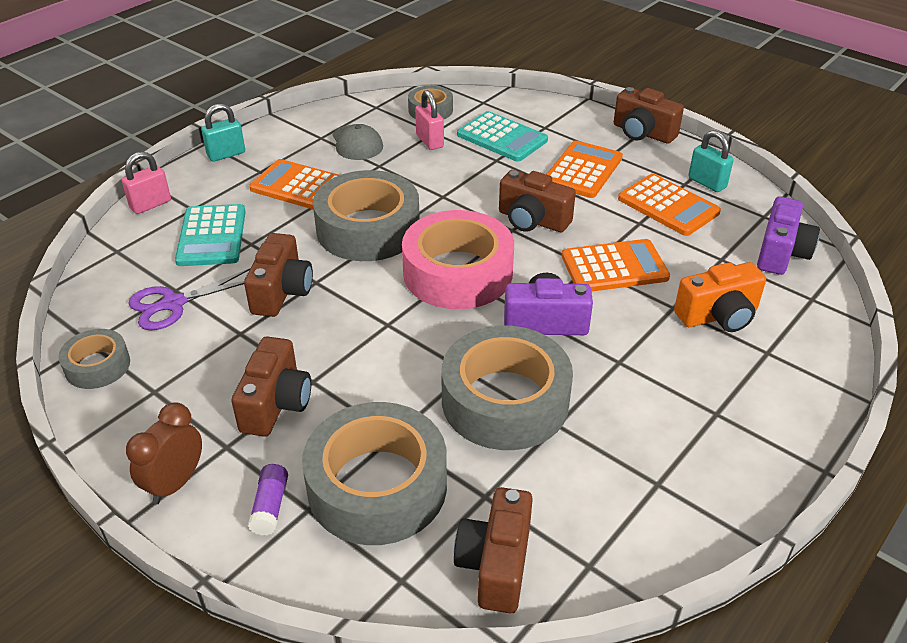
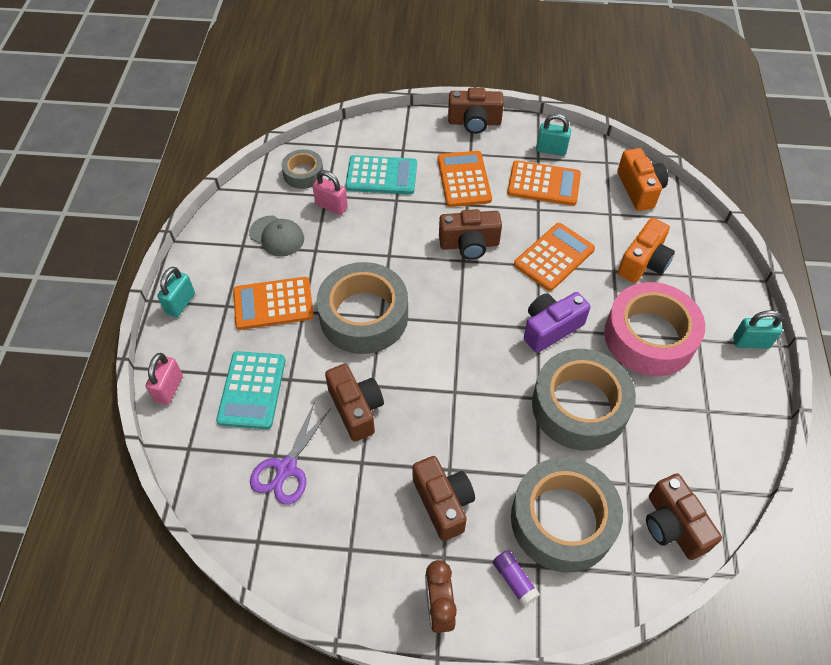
camera: 35 degrees left, 15 degrees up
(97, 366) = (286, 557): grey tape -> none
(211, 236) = (252, 390): turquoise calculator -> turquoise calculator turned 45 degrees clockwise
(458, 273) = (461, 320): pink tape -> pink tape (649, 337)
(781, 253) = (639, 189): purple camera -> orange camera
(786, 449) = (751, 342): none -> turquoise padlock

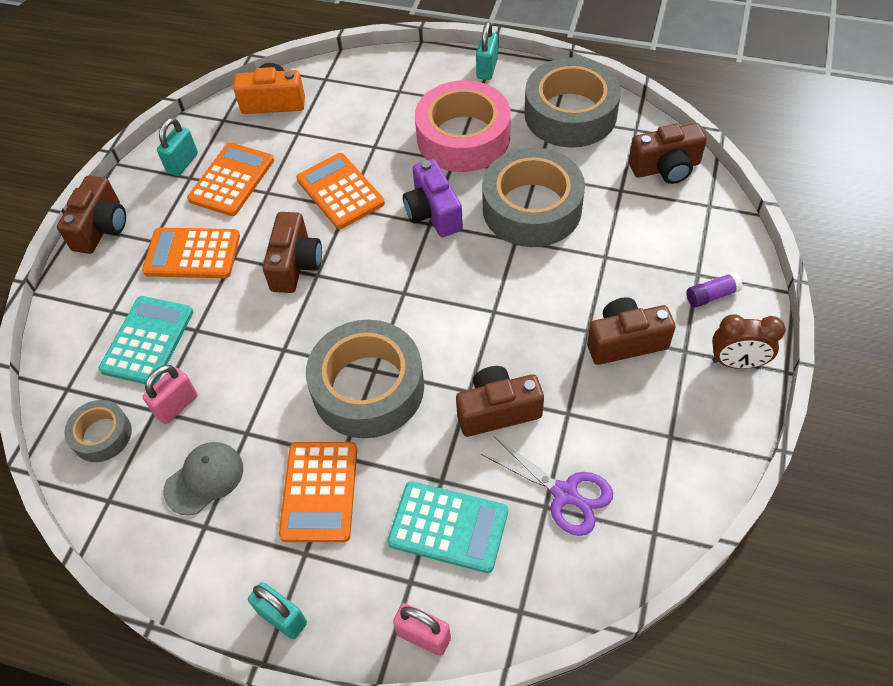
camera: 75 degrees left, 0 degrees up
(562, 520) = (653, 246): grey tape -> grey tape (570, 114)
(643, 262) = (372, 121): orange camera -> none

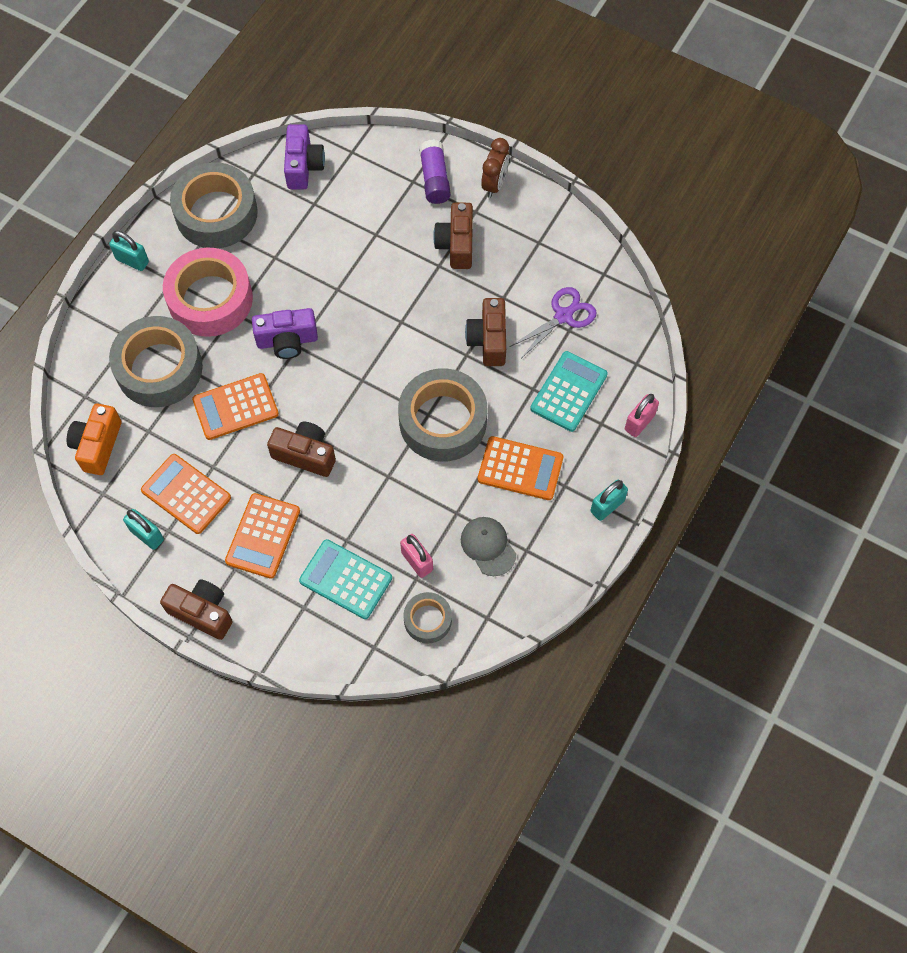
camera: 80 degrees left, 10 degrees up
(532, 208) = (309, 269): grey tape -> grey tape (159, 368)
(665, 168) = (303, 166): brown camera -> purple camera
(712, 295) = (434, 179): purple glue stick -> purple glue stick, size x1.56

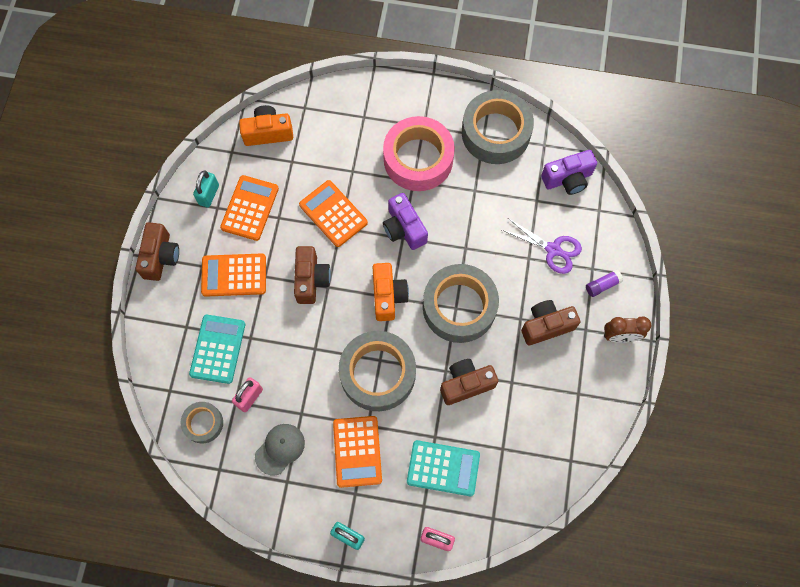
camera: 70 degrees right, 5 degrees up
(132, 260) = (429, 92): turquoise padlock -> none
(159, 368) = (345, 147): grey tape -> grey tape (459, 307)
(359, 382) = (388, 296): none -> orange camera
(434, 179) = (602, 285): purple glue stick -> purple glue stick, size x0.64
(563, 316) = (514, 439): purple scissors -> purple scissors (553, 249)

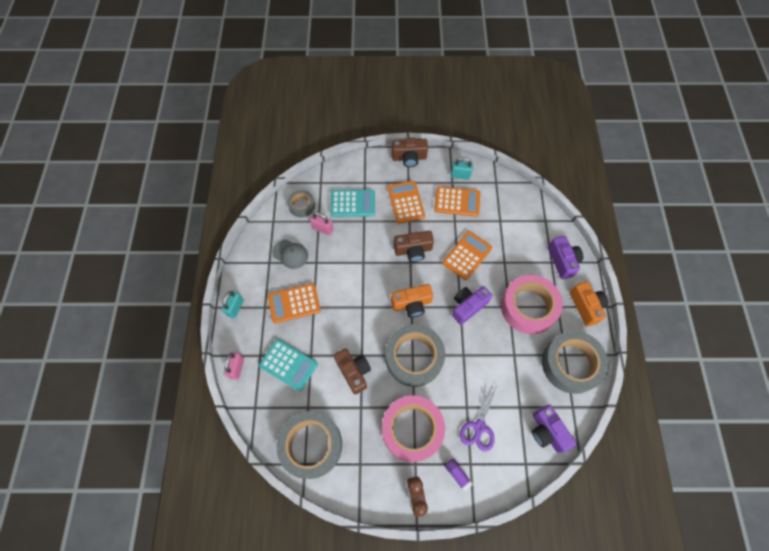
camera: 80 degrees right, 5 degrees down
(268, 133) = (517, 201): orange camera -> orange camera (585, 306)
(365, 104) = (562, 261): none -> purple camera
(378, 374) = (352, 307): grey tape -> grey tape (311, 445)
(443, 468) = (288, 365): turquoise calculator -> turquoise calculator turned 60 degrees counterclockwise
(546, 326) = (412, 429): brown camera -> pink tape

